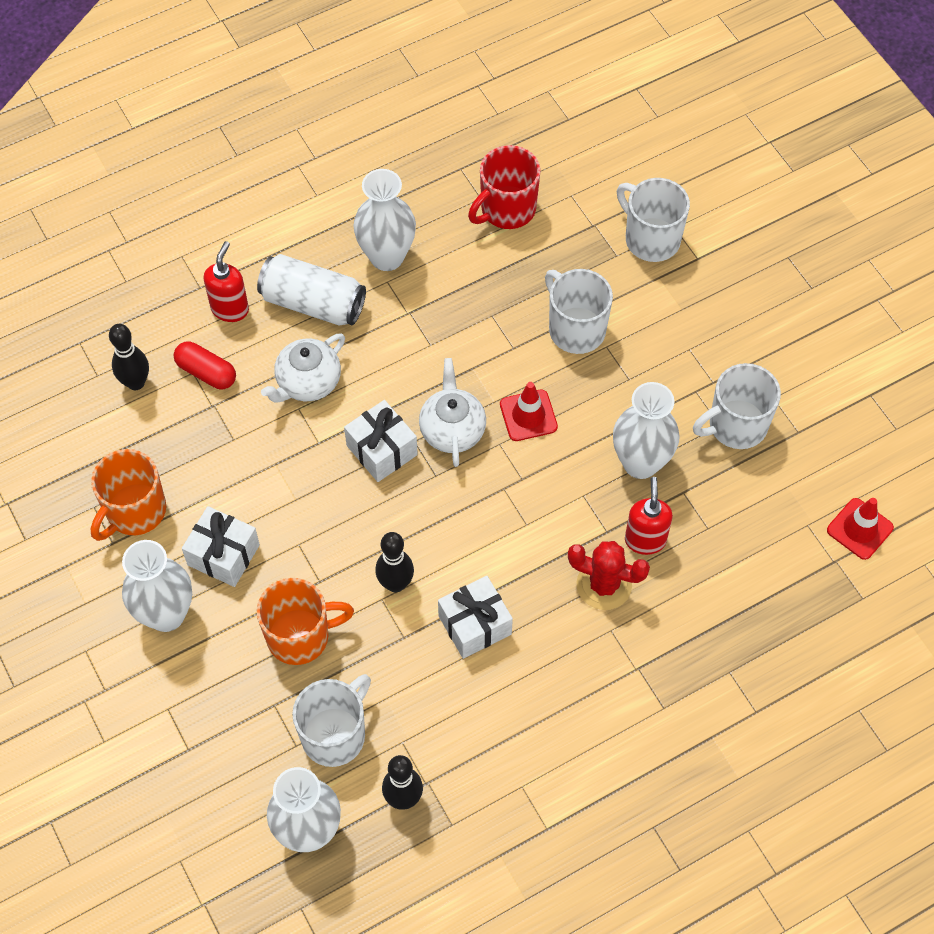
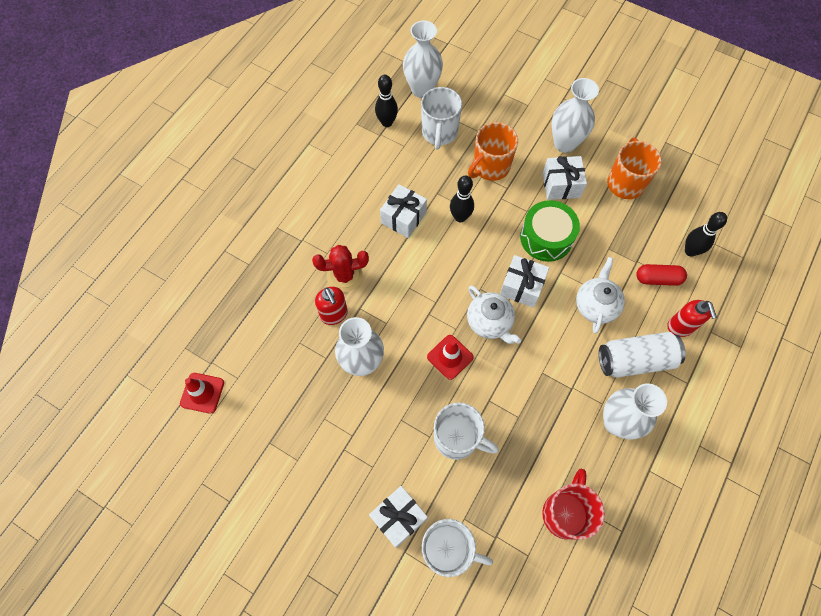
camera: 150 degrees right, 5 degrees up
(301, 494) = (546, 237): none -> green drum
(687, 289) = (398, 518): none -> white gift
(736, 425) = (313, 424): white mug -> none

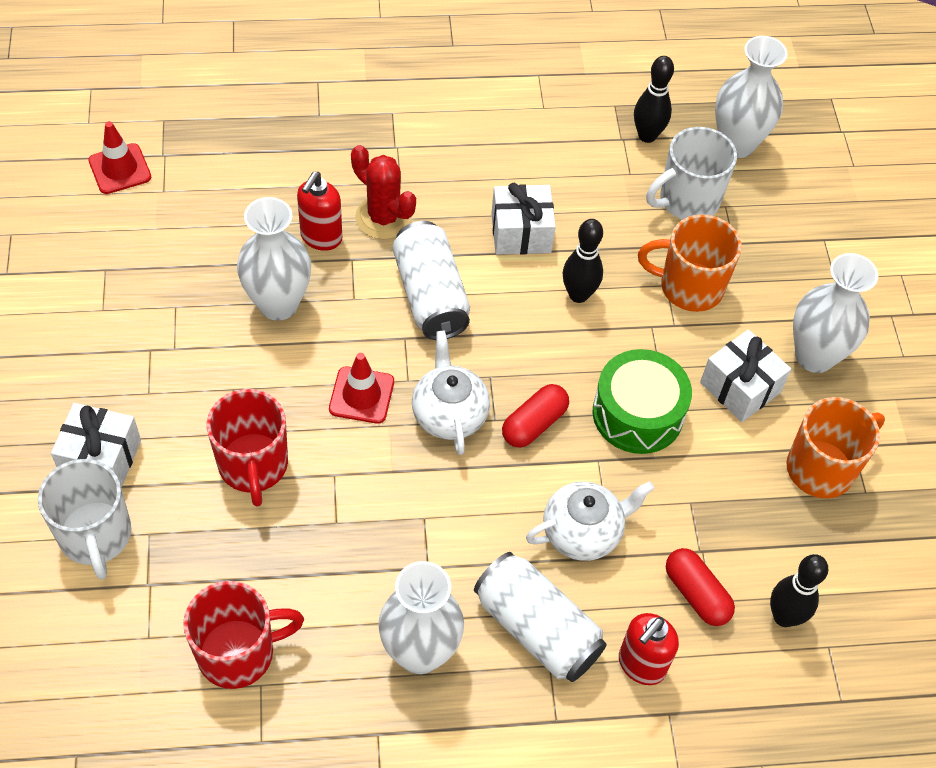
camera: 50 degrees right, 10 degrees down
(411, 285) = (430, 295): none -> white can
(457, 438) = (253, 466): white mug -> red mug
(489, 322) = (449, 414): white teapot -> white teapot turned 150 degrees clockwise
(521, 287) = (534, 424): white gift -> red capsule

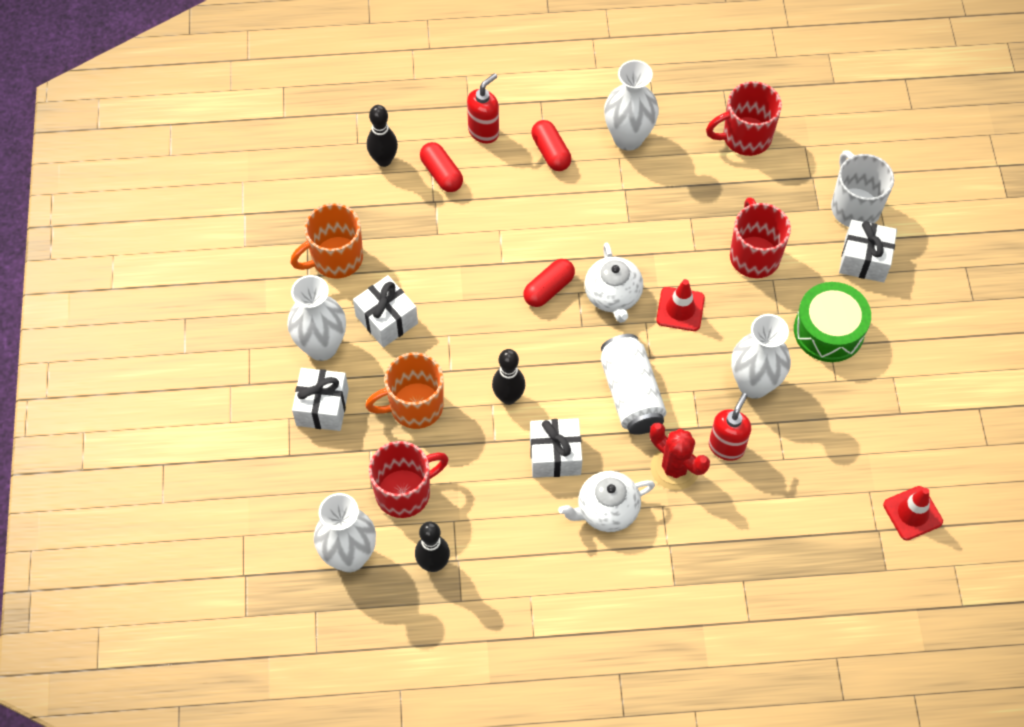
camera: 175 degrees left, 5 degrees up
(537, 628) = (551, 152): white can -> red capsule
(583, 532) = (516, 212): white teapot -> white teapot (606, 510)
(637, 413) = (469, 298): green drum -> green drum (828, 330)
(687, 200) = (404, 492): white mug -> red mug
(689, 287) = (414, 406): orange mug -> orange mug turned 150 degrees clockwise
(798, 288) = (322, 407): none -> white gift

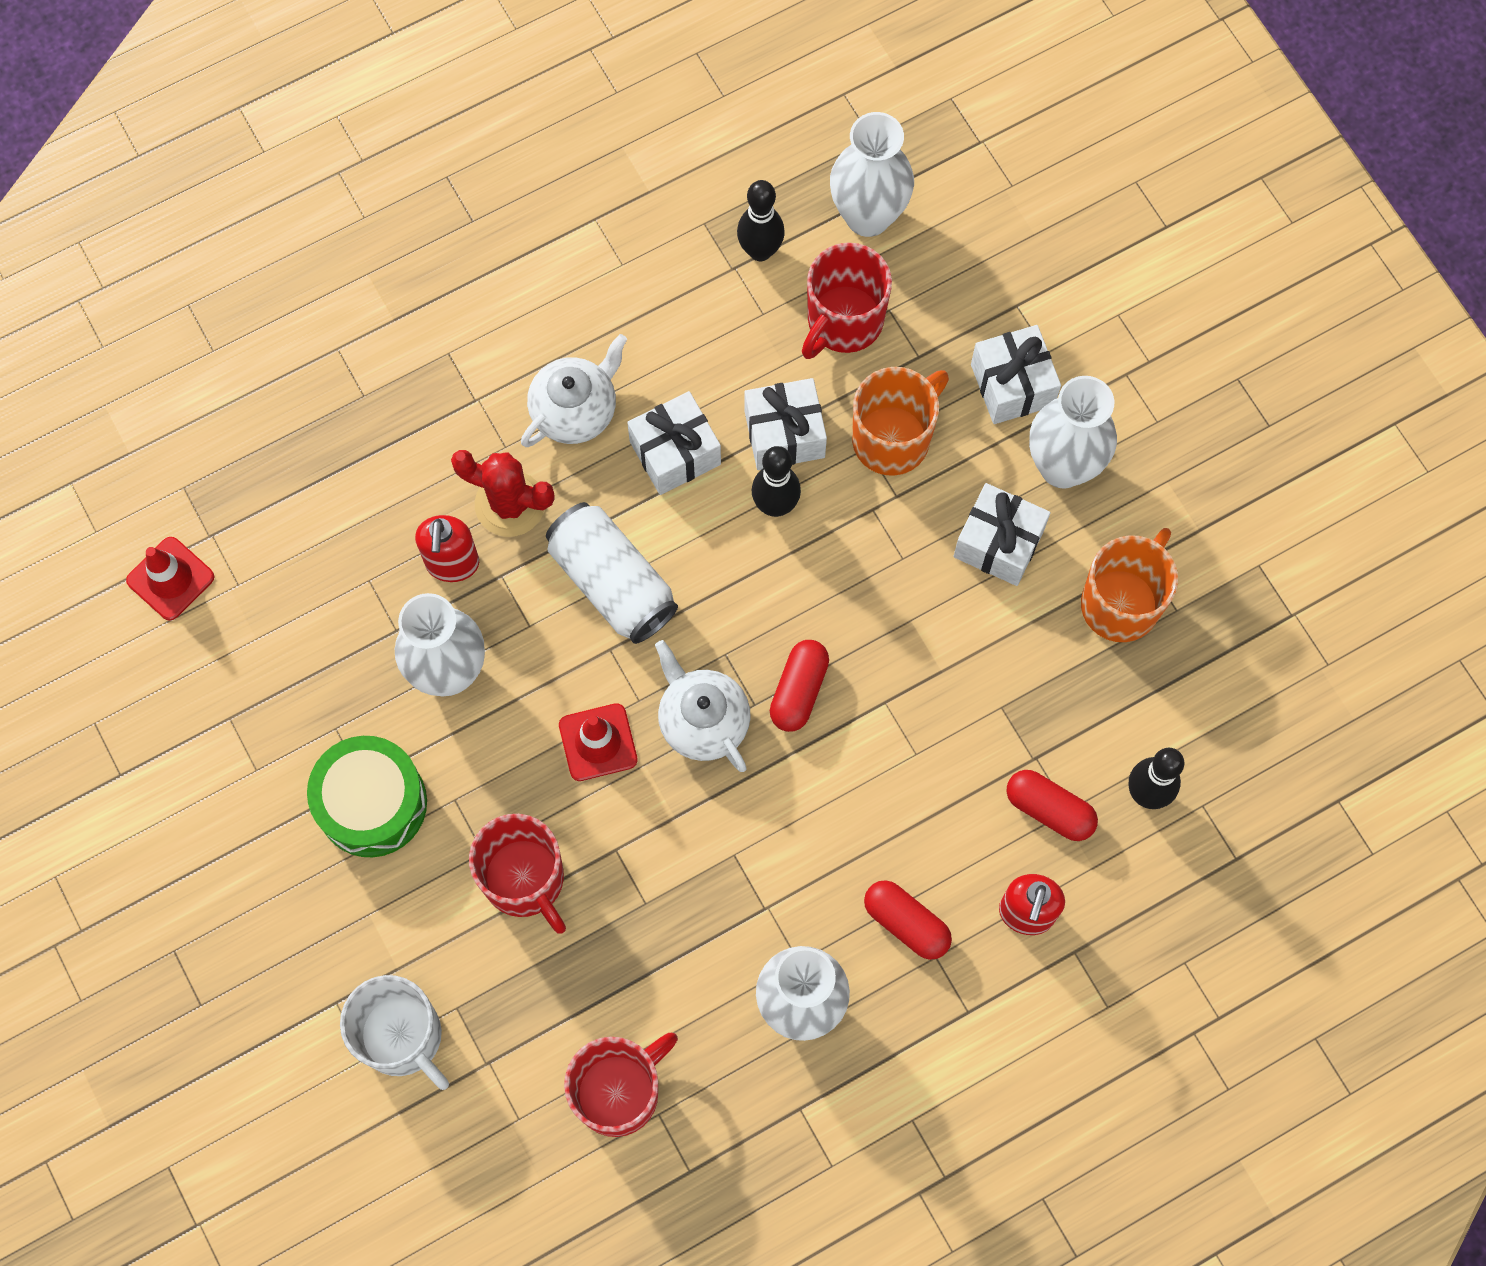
camera: 155 degrees right, 10 degrees up
(864, 260) = (357, 947): white gift -> white gift (784, 434)

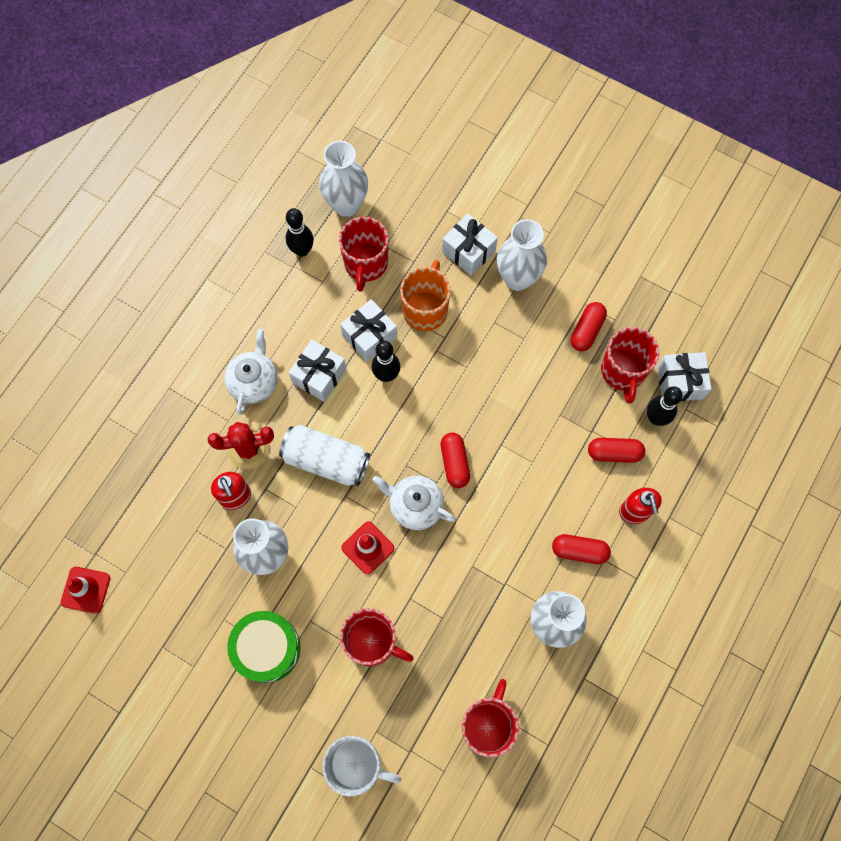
camera: 30 degrees left, 0 degrees up
(998, 543) = (509, 333): white gift -> white gift (680, 382)
(1121, 603) = (586, 330): orange mug -> red capsule
(1139, 695) = (623, 371): none -> red mug

